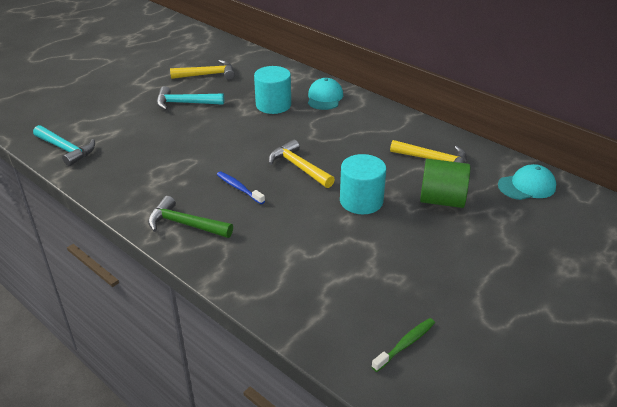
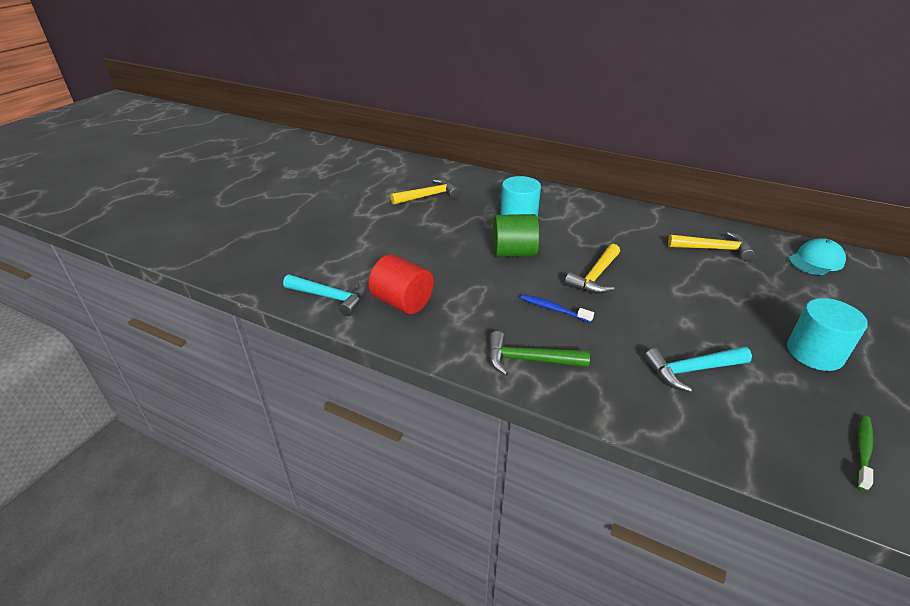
camera: 15 degrees left, 0 degrees up
(119, 162) = (402, 302): none -> red cylinder
(185, 103) = (427, 228): turquoise hammer -> turquoise hammer (692, 370)
(299, 167) = (595, 276): yellow hammer -> yellow hammer turned 90 degrees counterclockwise
(325, 97) = (562, 203): turquoise cap -> none
(361, 201) = (684, 301): turquoise cylinder -> turquoise cylinder (814, 353)
(442, 200) = (756, 287): green cylinder -> green cylinder (513, 253)

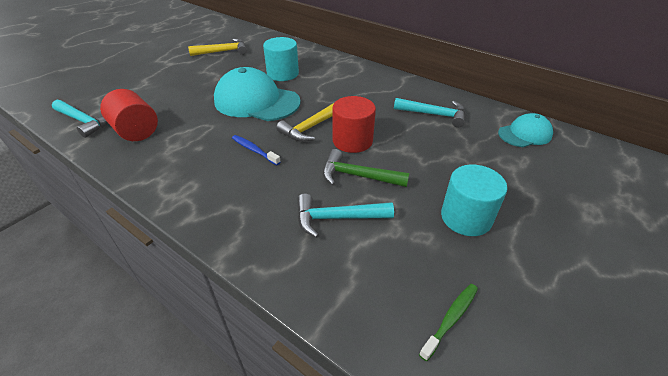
camera: 10 degrees right, 5 degrees up
(513, 253) = (256, 101): green cylinder -> turquoise cap
(529, 360) = (200, 191): green hammer -> green hammer (358, 176)
(650, 287) = (352, 141): none -> red cylinder
(713, 249) = (434, 114): yellow hammer -> turquoise hammer

